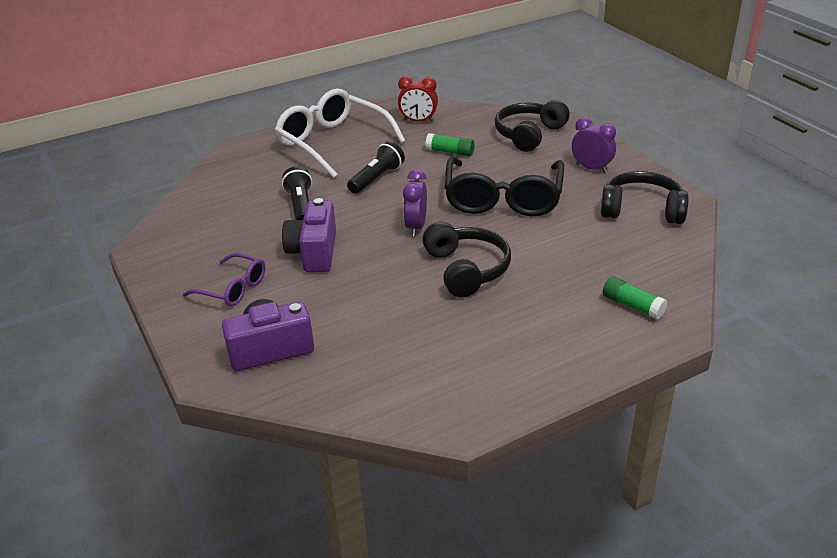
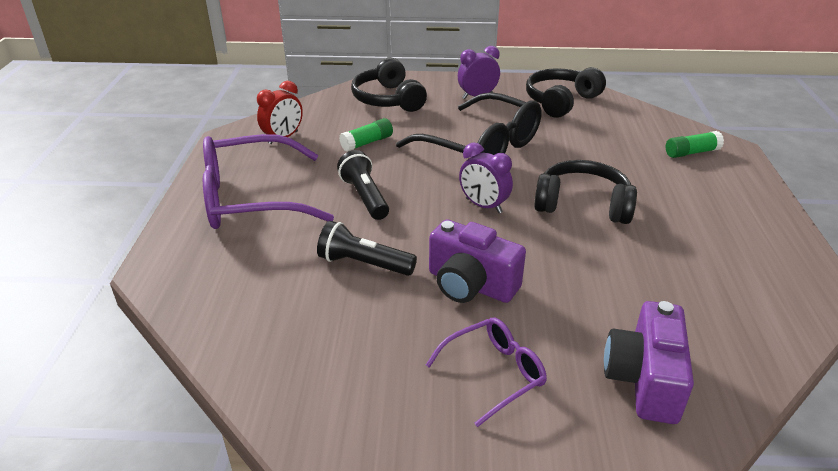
camera: 60 degrees left, 0 degrees up
(333, 142) = (251, 198): white glasses -> purple glasses

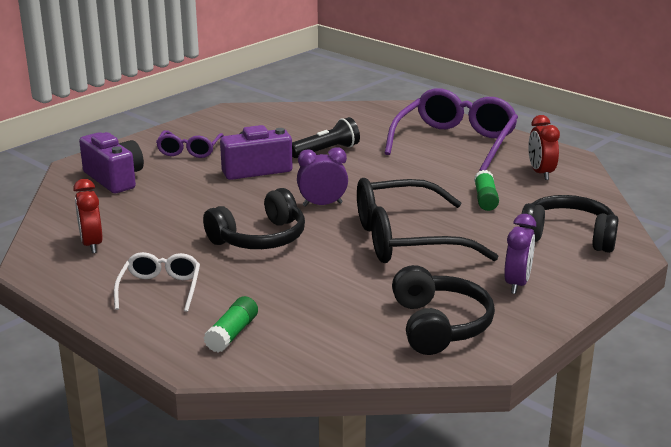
camera: 130 degrees right, 10 degrees down
(364, 197) = (401, 173): black flashlight -> none
(714, 205) = (160, 289): none -> white glasses
(746, 284) = (92, 244): none -> red clock

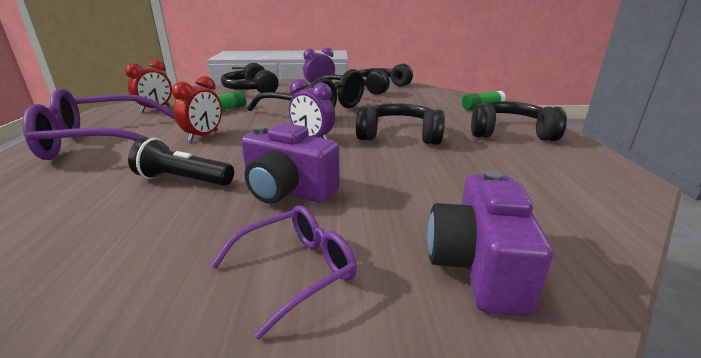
camera: 135 degrees left, 0 degrees up
(92, 244) = (557, 179): red clock -> red clock (203, 136)
(160, 289) = (509, 133): white glasses -> black headphones

